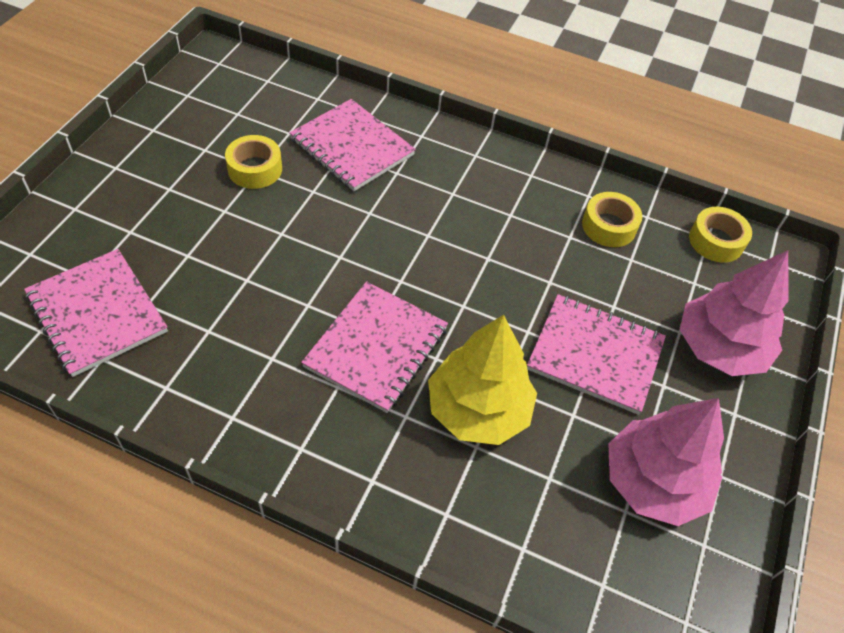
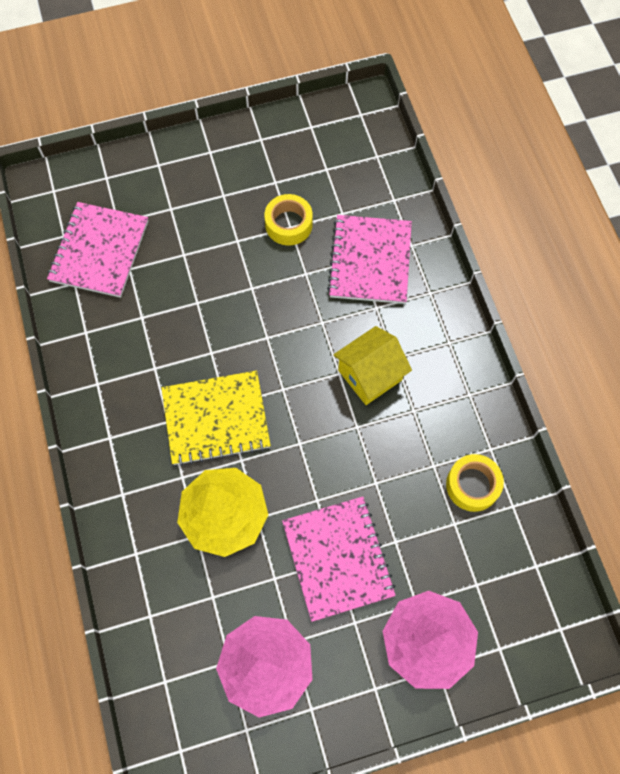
camera: 55 degrees right, 15 degrees up
(376, 348) = (216, 419): pink notebook -> yellow notebook
(451, 217) = (370, 375): none -> yellow house
(716, 241) = (539, 574): yellow tape -> none

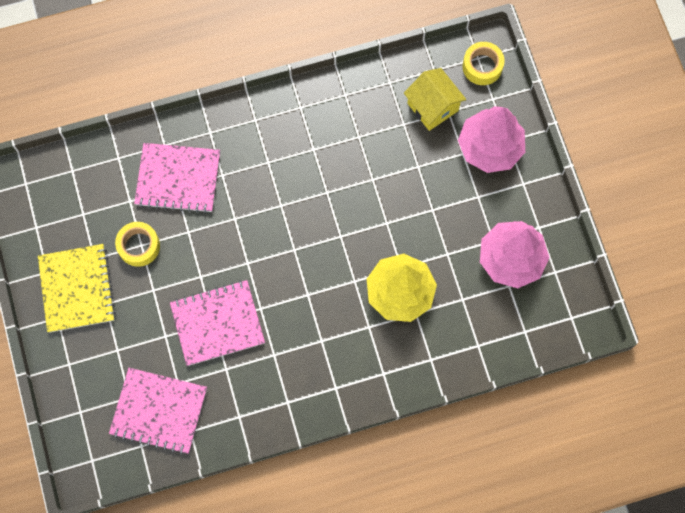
camera: 90 degrees left, 5 degrees up
(216, 419) = (320, 302): yellow notebook -> yellow notebook (77, 289)
(338, 558) = (431, 208): pink notebook -> pink notebook (217, 323)
(370, 375) = (283, 181): yellow house -> yellow house (432, 107)
(472, 485) = (374, 109): yellow tape -> yellow tape (482, 66)

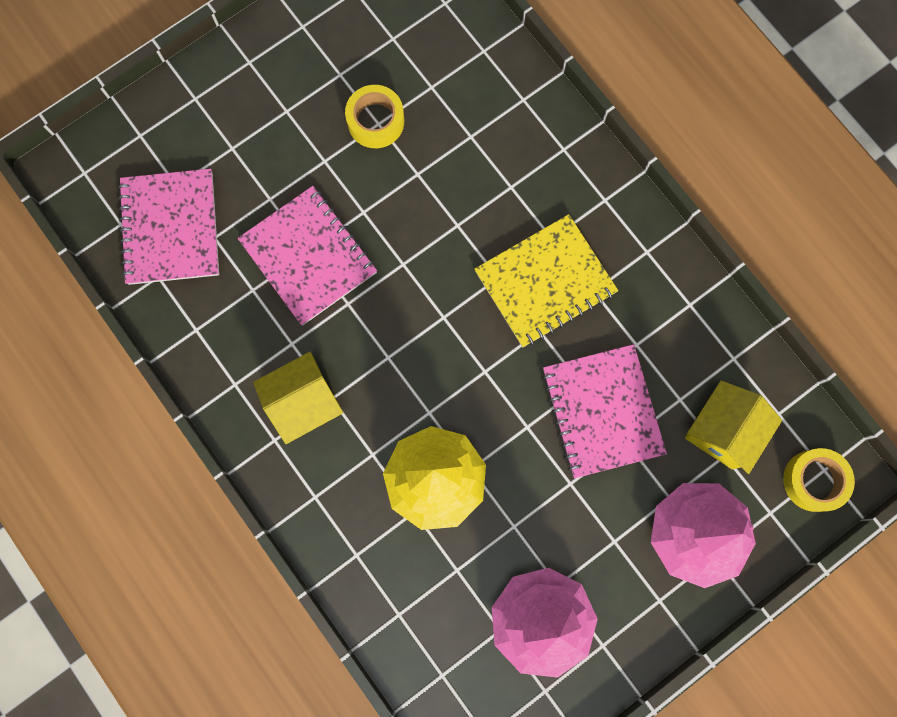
camera: 70 degrees right, 5 degrees up
(77, 289) = (293, 70): yellow notebook -> yellow notebook (545, 282)
(178, 179) = (484, 134): pink notebook -> pink notebook (602, 411)
(318, 360) = (304, 403): none -> yellow house

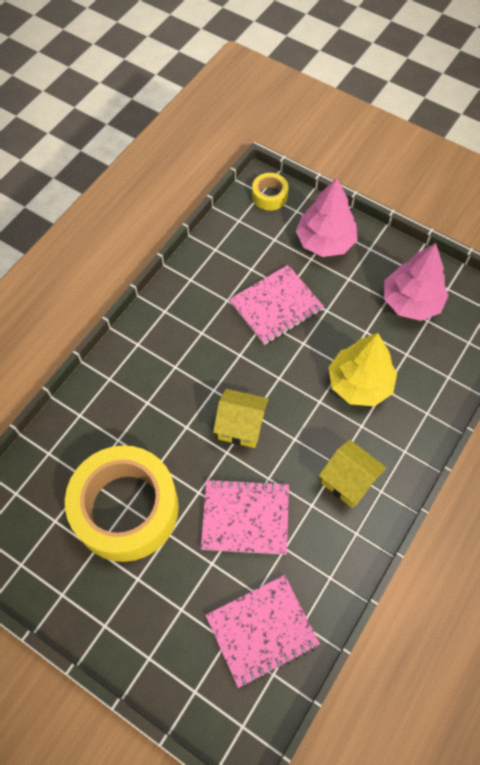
camera: 110 degrees left, 15 degrees down
(308, 256) = (245, 517): pink notebook -> pink notebook turned 60 degrees clockwise
(375, 121) = (126, 509): yellow tape -> yellow tape, size x2.36
(545, 282) = (206, 361): yellow notebook -> none
(722, 431) = (260, 244): yellow house -> yellow house (241, 426)

